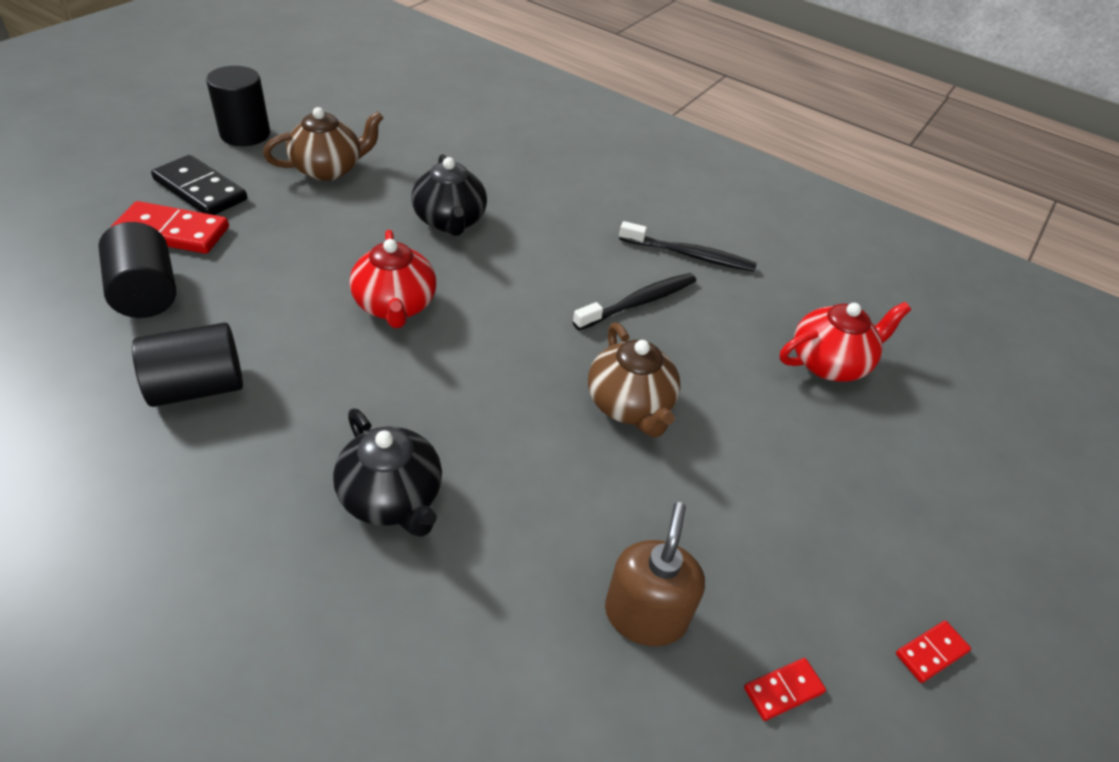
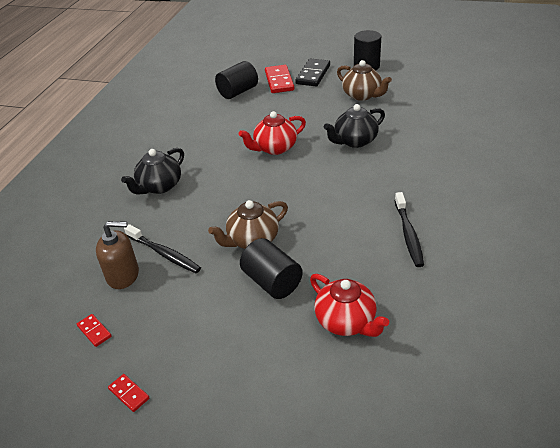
camera: 80 degrees right, 5 degrees down
(198, 387) = (194, 123): black cylinder -> black cylinder (272, 282)
(638, 302) = (341, 223): black toothbrush -> black toothbrush (164, 254)

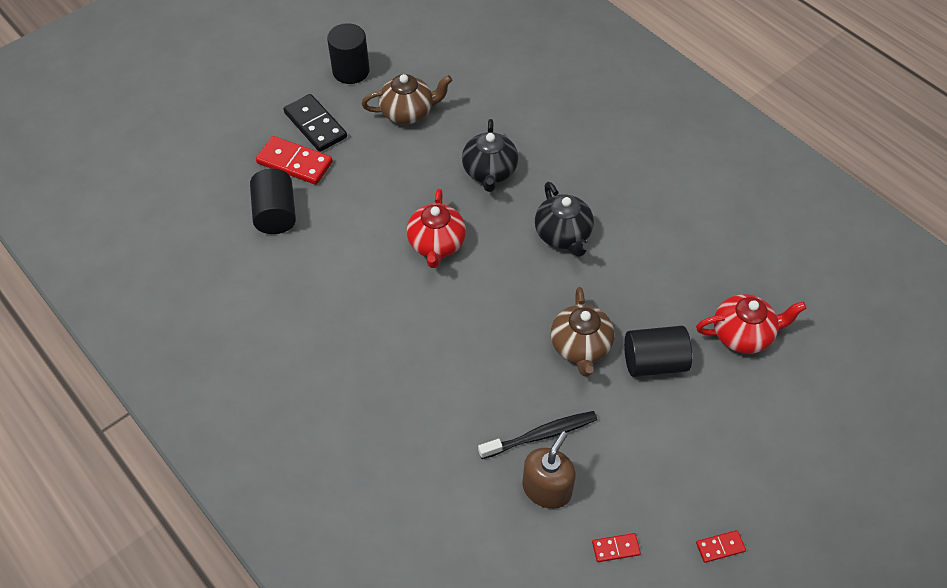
camera: 60 degrees left, 15 degrees up
(159, 186) = (411, 388): black teapot -> black teapot (563, 235)
(408, 234) = (668, 223): black toothbrush -> none

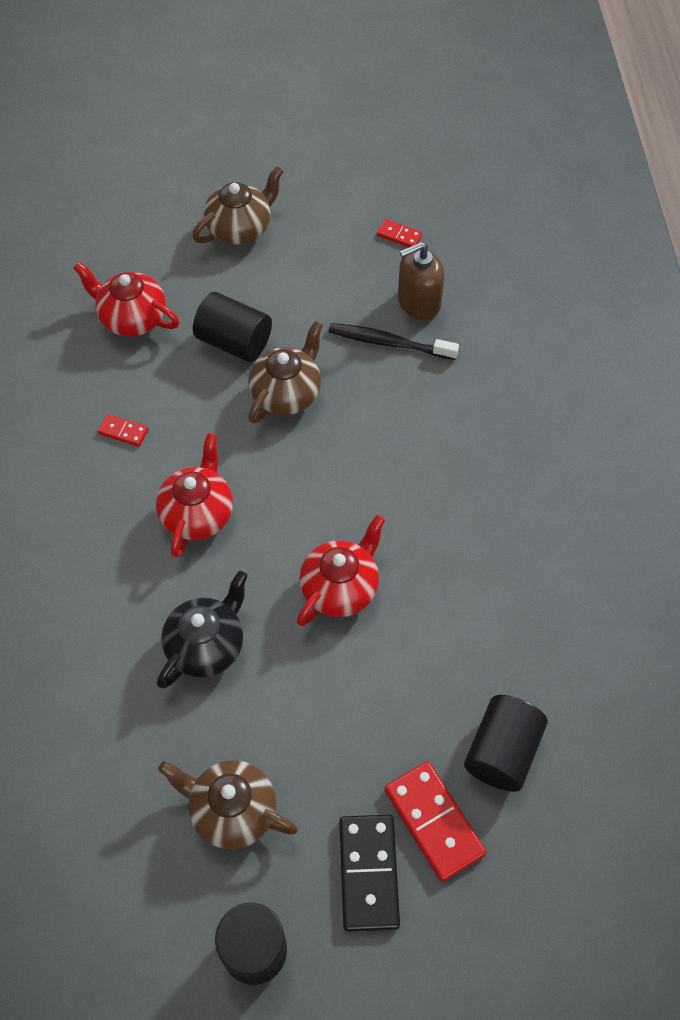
camera: 145 degrees left, 5 degrees up
(563, 235) = (198, 513): black teapot -> red teapot
(720, 547) = (319, 194): red domino -> red domino (123, 432)
(748, 465) = (240, 228): none -> brown teapot

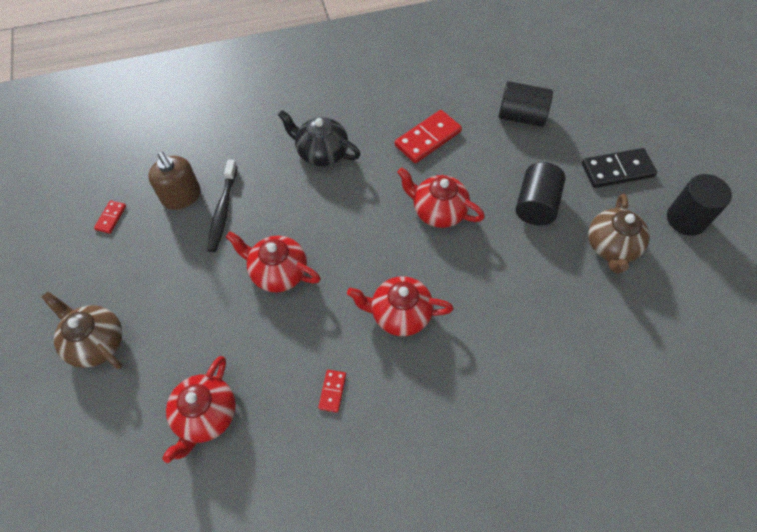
camera: 100 degrees left, 0 degrees up
(206, 645) = (505, 285): black teapot -> black teapot (321, 152)
(234, 342) = (228, 321): black cylinder -> black cylinder (535, 205)
(287, 393) = (278, 272): brown teapot -> red teapot
(434, 822) = (574, 143): red domino -> red domino (427, 138)

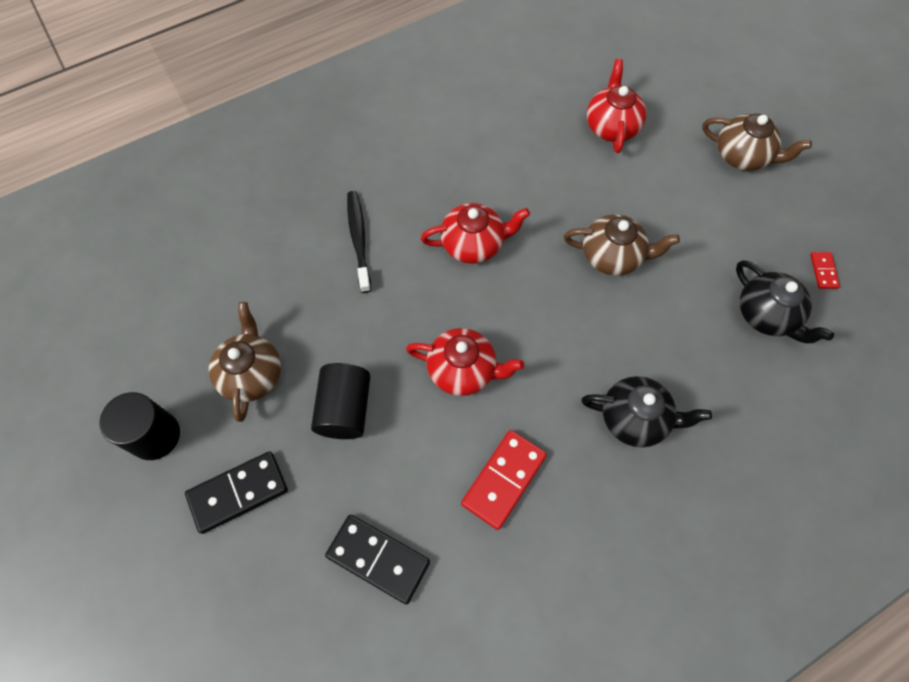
camera: 165 degrees right, 5 degrees up
(181, 196) = (766, 315): brown soap dispenser -> black teapot
(223, 210) = (709, 309): black toothbrush -> black toothbrush (358, 239)
(278, 272) = (612, 256): red teapot -> brown teapot
(332, 391) = (513, 166): red domino -> none
(521, 116) = (378, 558): black cylinder -> black domino

